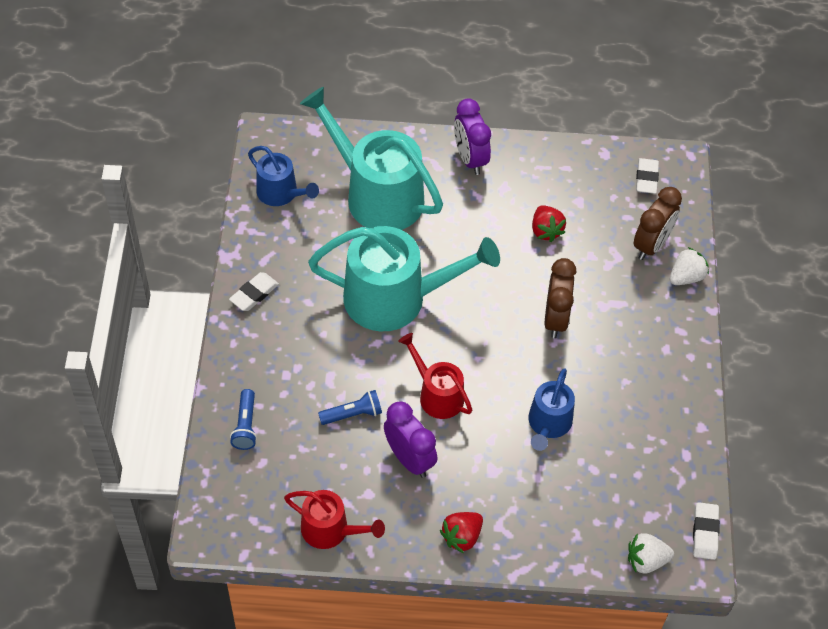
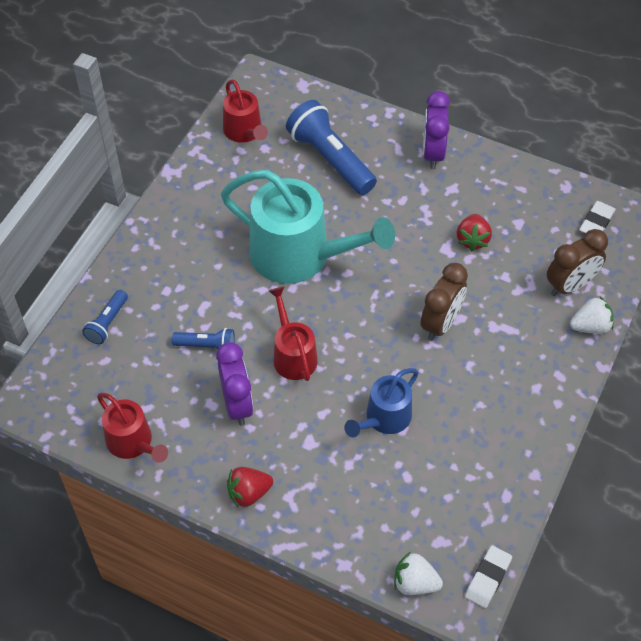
camera: 25 degrees right, 0 degrees up
(254, 294) = (175, 211): white eraser -> none
(281, 193) = (244, 131): blue watering can -> red watering can
(377, 195) = (330, 159): turquoise watering can -> blue flashlight

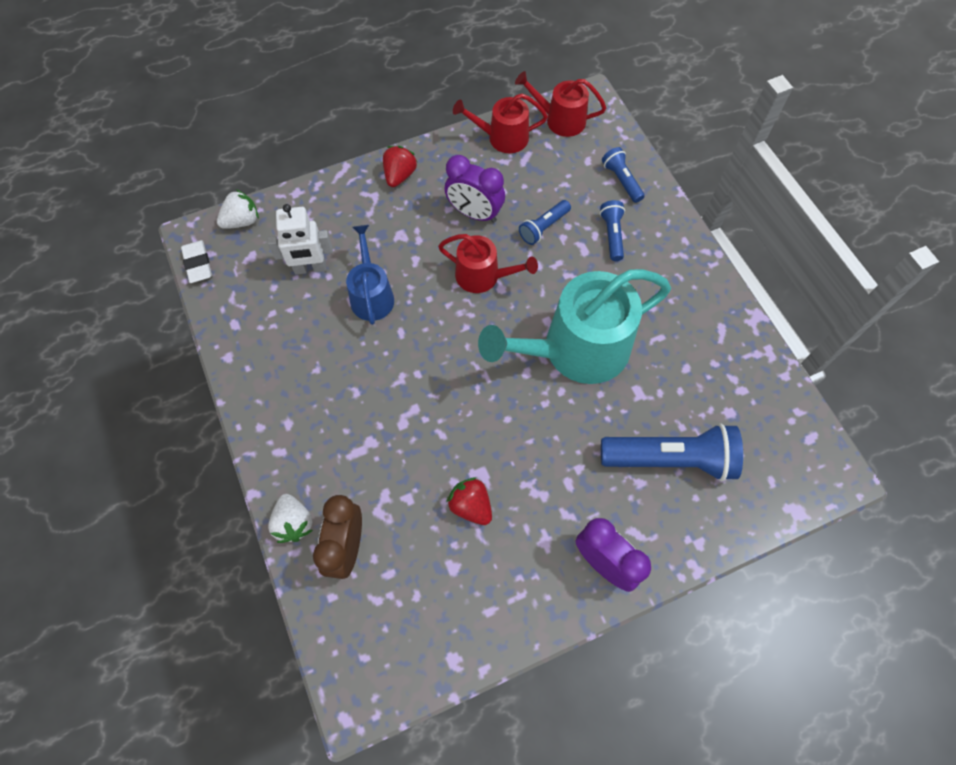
camera: 130 degrees right, 10 degrees up
(172, 296) = (612, 235): none -> blue flashlight
(244, 131) = (765, 410): red watering can -> red watering can (560, 120)
(405, 484) = (310, 268): none -> white robot
(441, 323) = (412, 403): brown clock -> none
(590, 326) = (294, 523): white strawberry -> white strawberry turned 45 degrees counterclockwise
(596, 222) = (387, 647): white eraser -> none

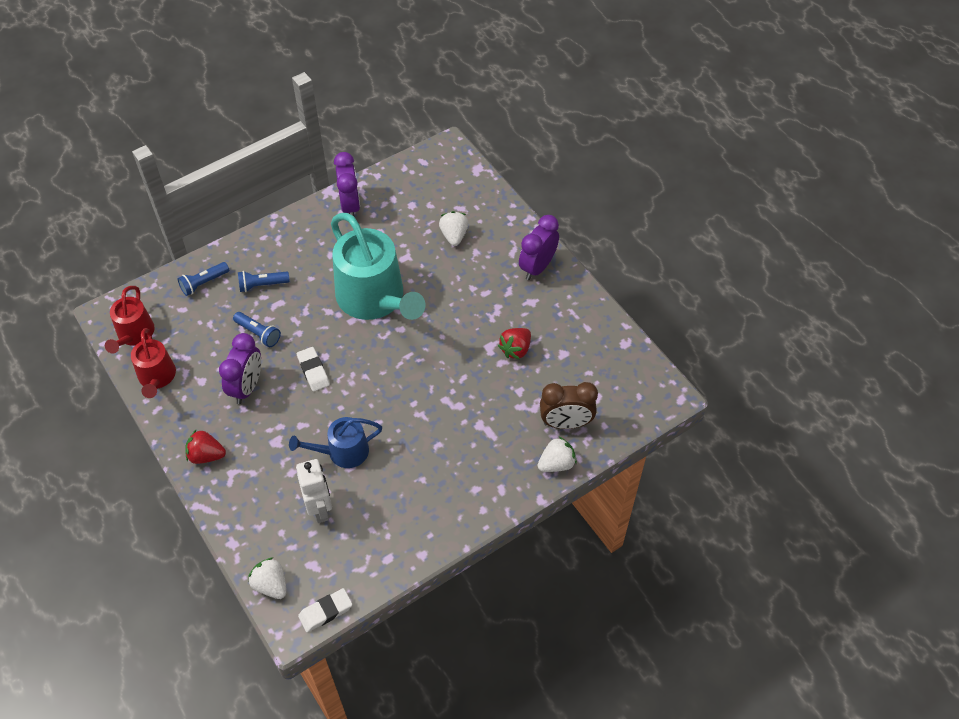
camera: 100 degrees left, 10 degrees down
(483, 276) = (313, 371): red watering can -> white eraser
(670, 458) = (454, 236): blue flashlight -> white strawberry
(730, 338) = (350, 206): none -> purple clock

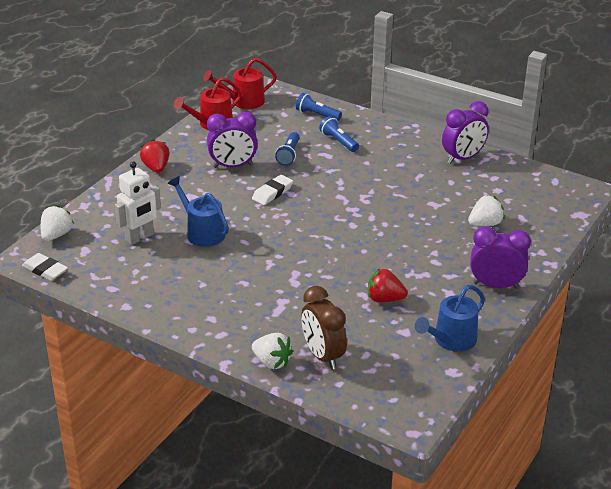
camera: 65 degrees right, 20 degrees down
(375, 298) = (373, 201): turquoise watering can -> none
(588, 327) = (451, 340): none -> blue watering can

